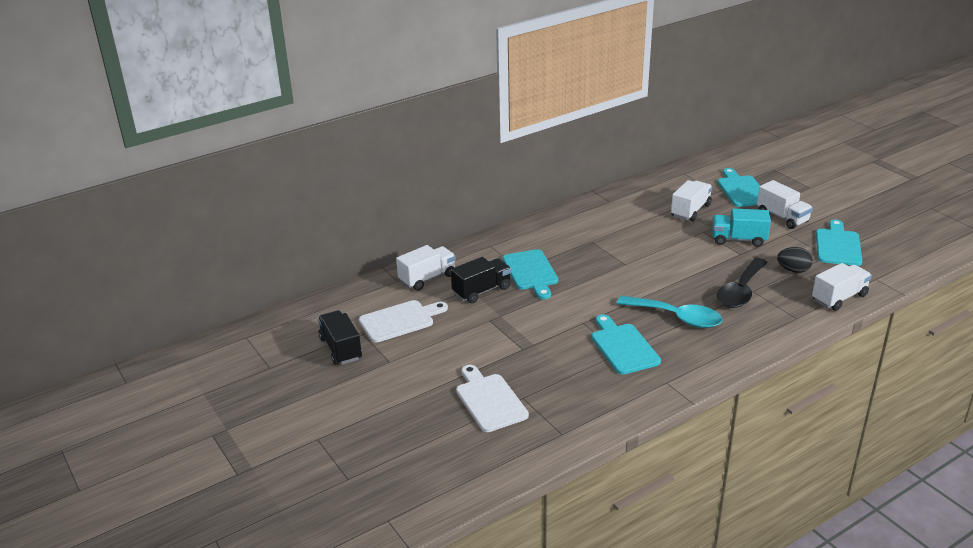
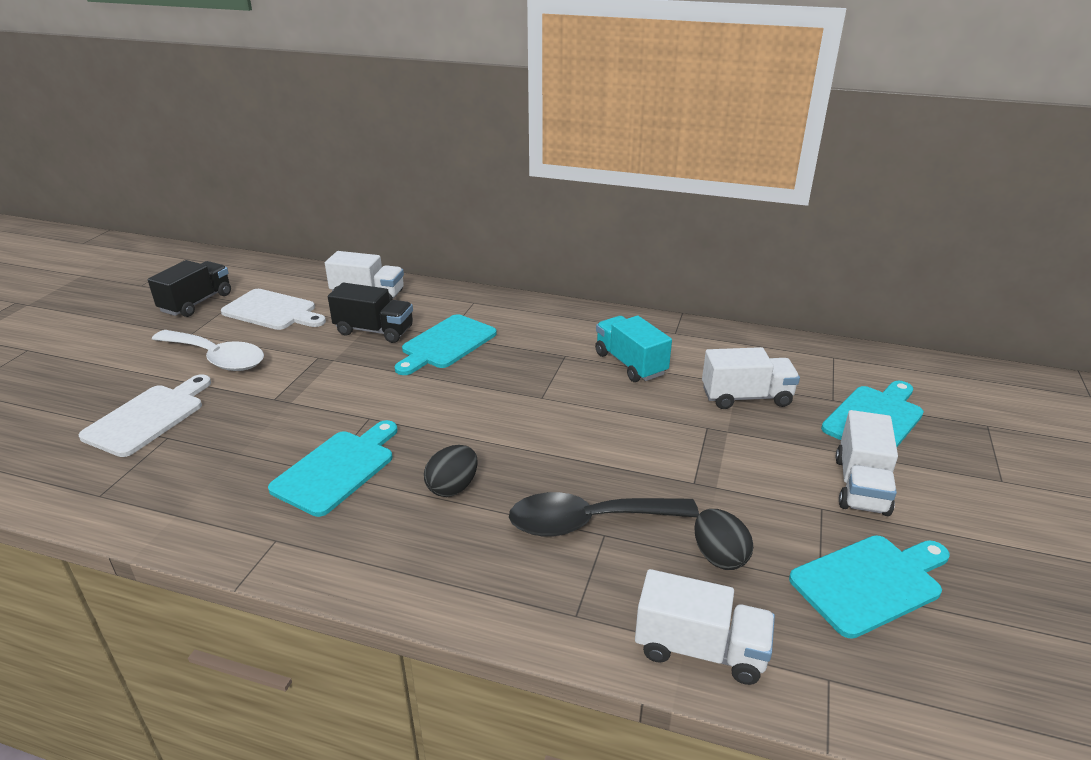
camera: 50 degrees right, 0 degrees up
(441, 358) = (217, 358): none -> white spoon
(676, 317) = (452, 487): turquoise spoon -> black egg
(738, 239) = (731, 466): turquoise truck -> turquoise truck (630, 364)

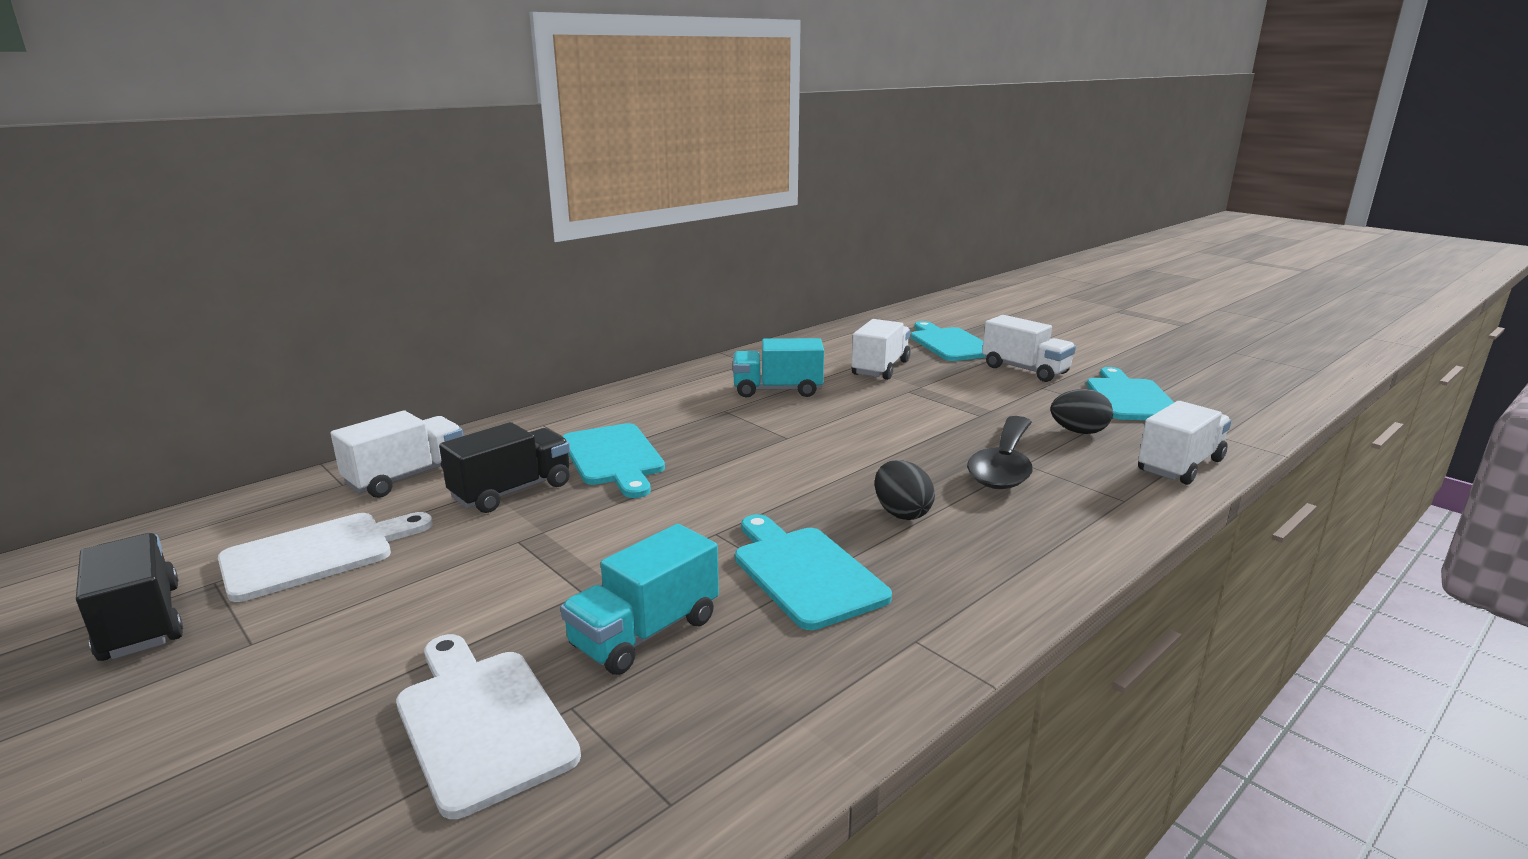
camera: 60 degrees left, 10 degrees down
(217, 358) = (385, 626): white spoon -> none
(241, 434) = (645, 633): none -> turquoise truck

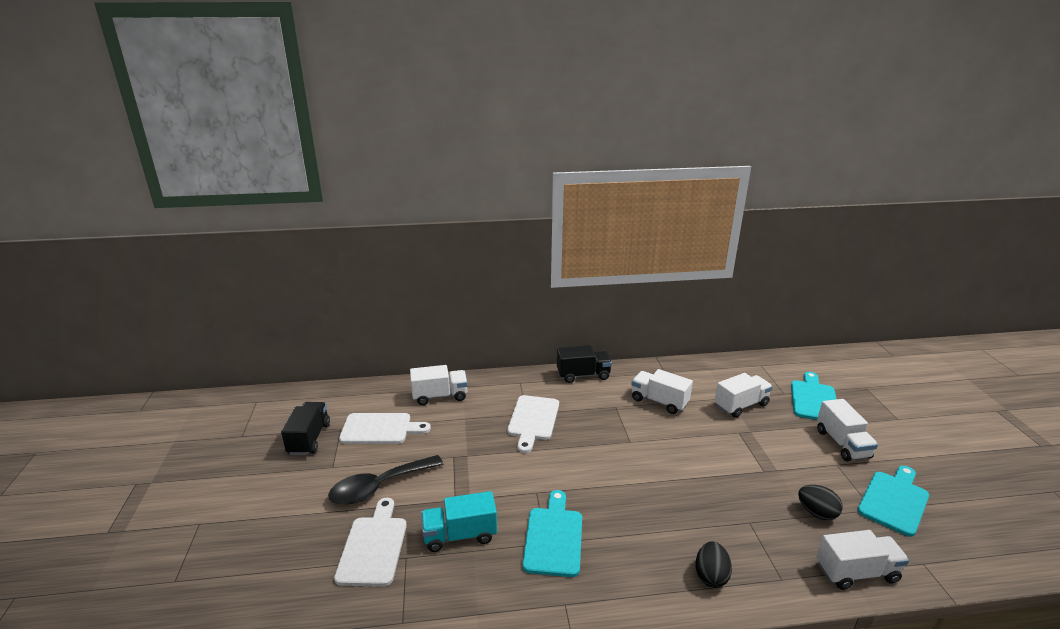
camera: 35 degrees right, 5 degrees up
(512, 491) = (473, 424): black truck -> black truck (583, 375)
(614, 458) = (533, 420): turquoise cutting board -> white cutting board
(777, 390) = (659, 401): turquoise truck -> white truck
(901, 513) = (638, 523): black egg -> black egg (711, 576)
(1004, 465) = (734, 517): black spoon -> black spoon (379, 487)

